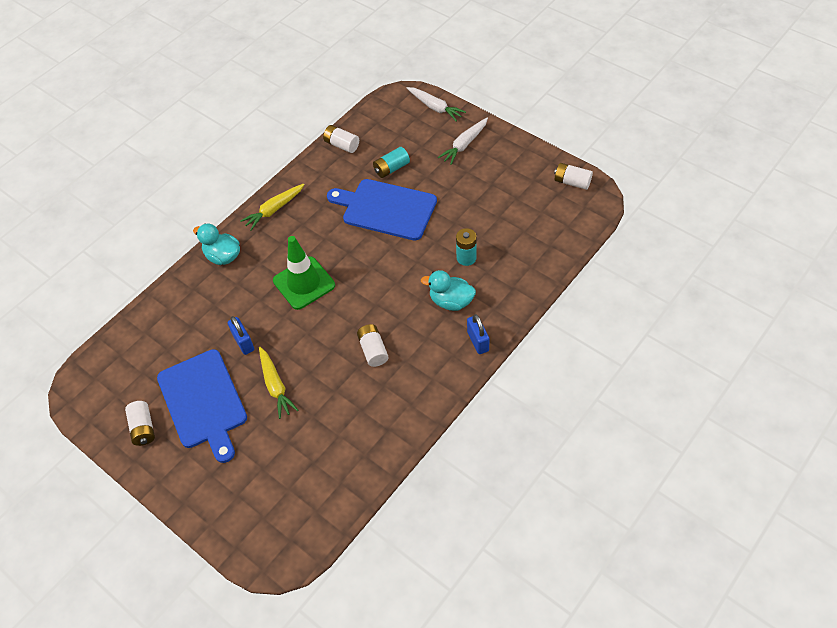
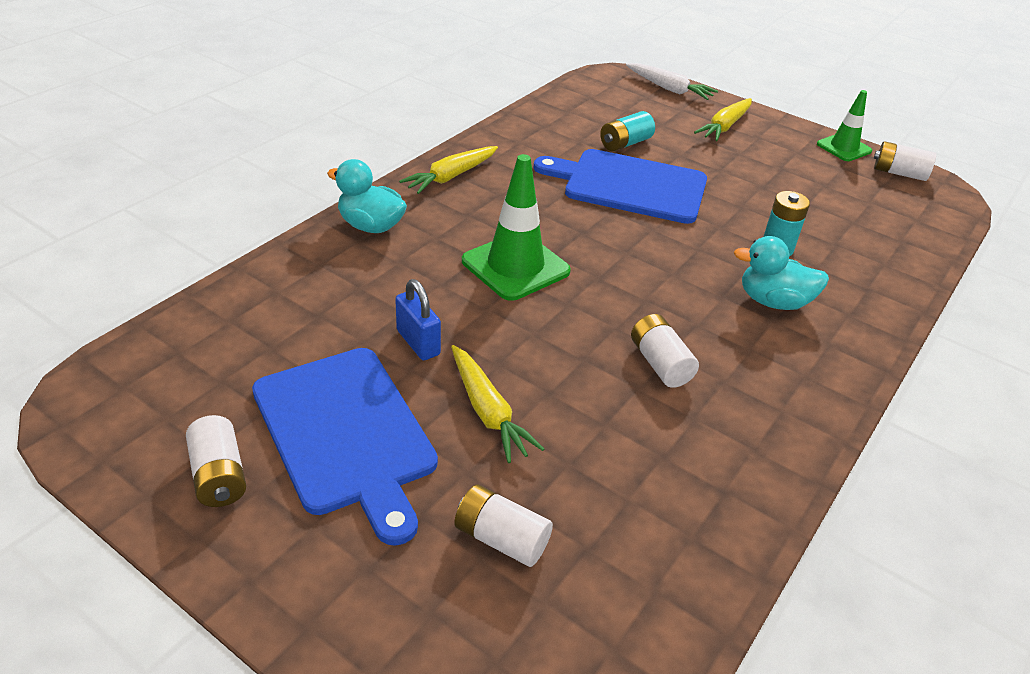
camera: 10 degrees left, 15 degrees down
(342, 145) = (544, 115): white battery -> white battery (501, 538)
(464, 145) = (725, 126): white carrot -> yellow carrot
(478, 341) = (841, 358): blue padlock -> none
(542, 159) = (844, 148): none -> green traffic cone

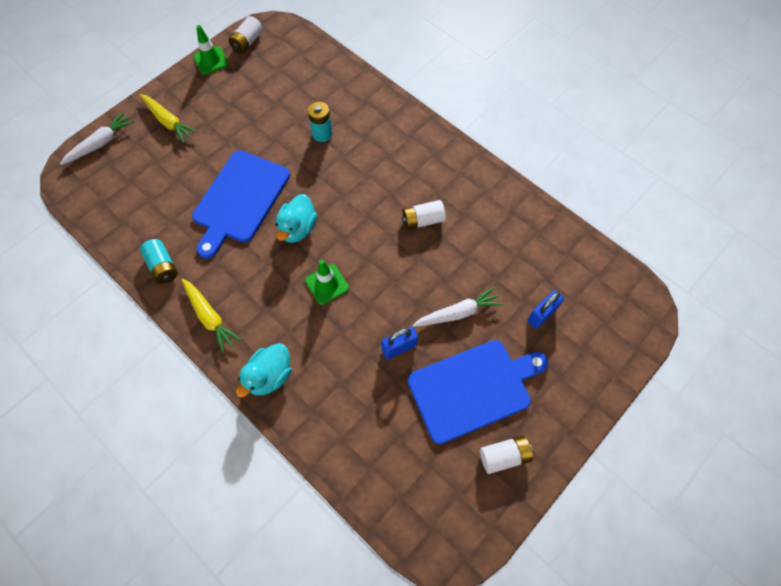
camera: 80 degrees left, 25 degrees up
(488, 411) = (457, 313): yellow carrot -> white carrot
(501, 538) = (542, 314): white battery -> blue padlock
(515, 266) = (327, 284): green traffic cone -> green traffic cone, size x0.62
(625, 143) = (181, 191): turquoise battery -> turquoise battery (163, 266)
(773, 301) = (373, 151): turquoise duck -> turquoise duck (298, 228)

